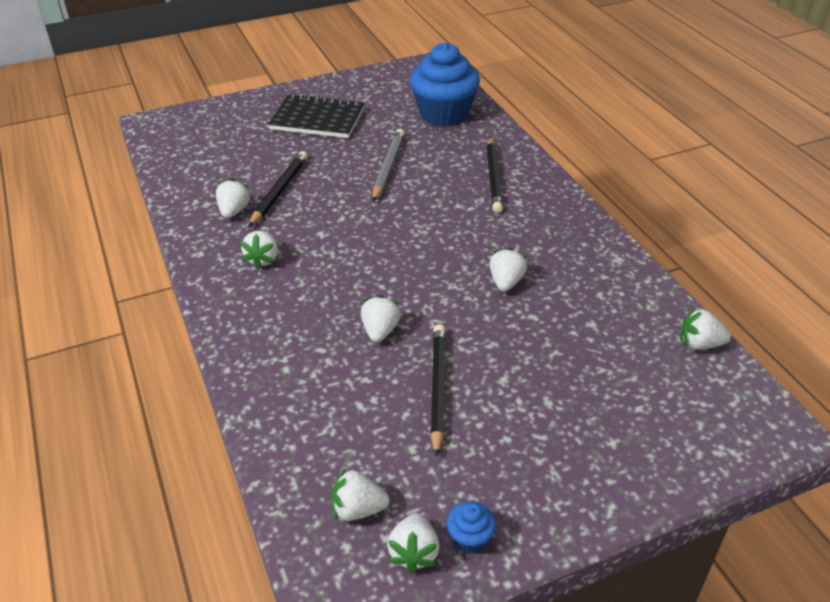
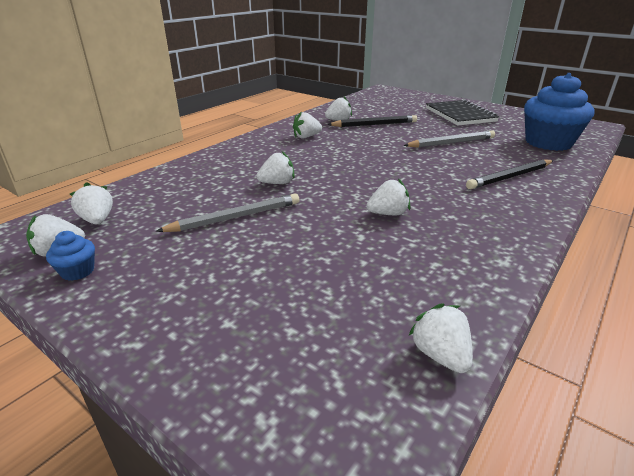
camera: 60 degrees right, 10 degrees down
(438, 388) = (236, 217): black pencil -> grey pencil

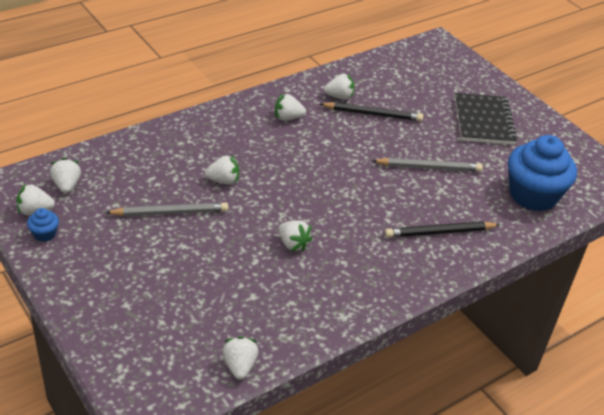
camera: 15 degrees right, 10 degrees up
(388, 213) = (293, 244): white strawberry -> white strawberry turned 45 degrees clockwise

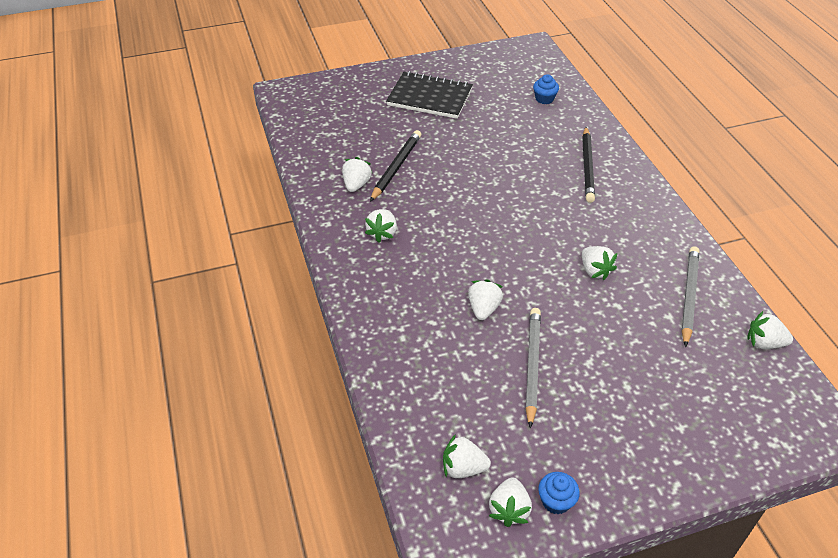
camera: 70 degrees left, 5 degrees up
(293, 244) = (595, 271): white strawberry -> white strawberry turned 90 degrees clockwise
(429, 167) = (493, 150): grey pencil -> grey pencil (689, 296)
(533, 195) = (544, 99): blue cupcake -> blue cupcake, size x0.41

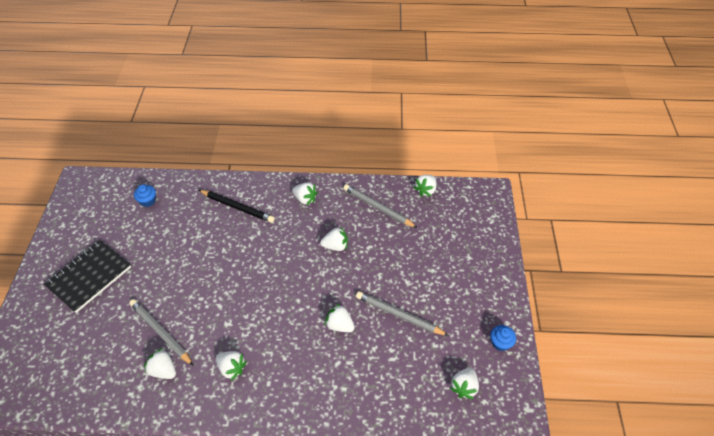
camera: 70 degrees left, 5 degrees up
(396, 167) = (161, 332): black pencil -> grey pencil
(509, 509) = (500, 371): white strawberry -> white strawberry (305, 199)

